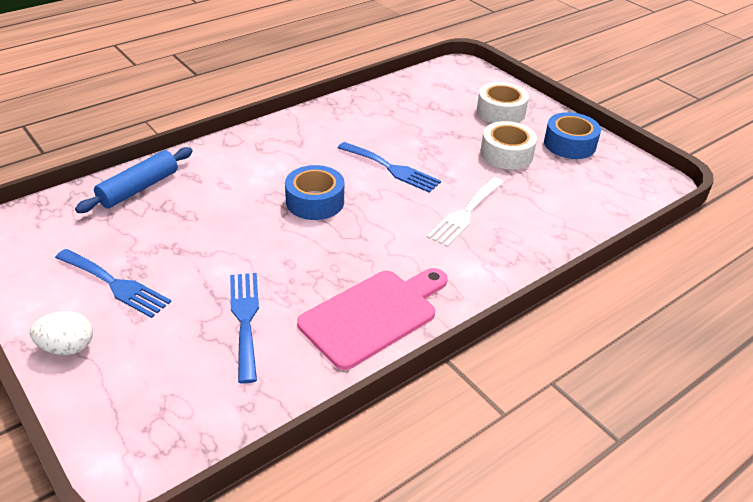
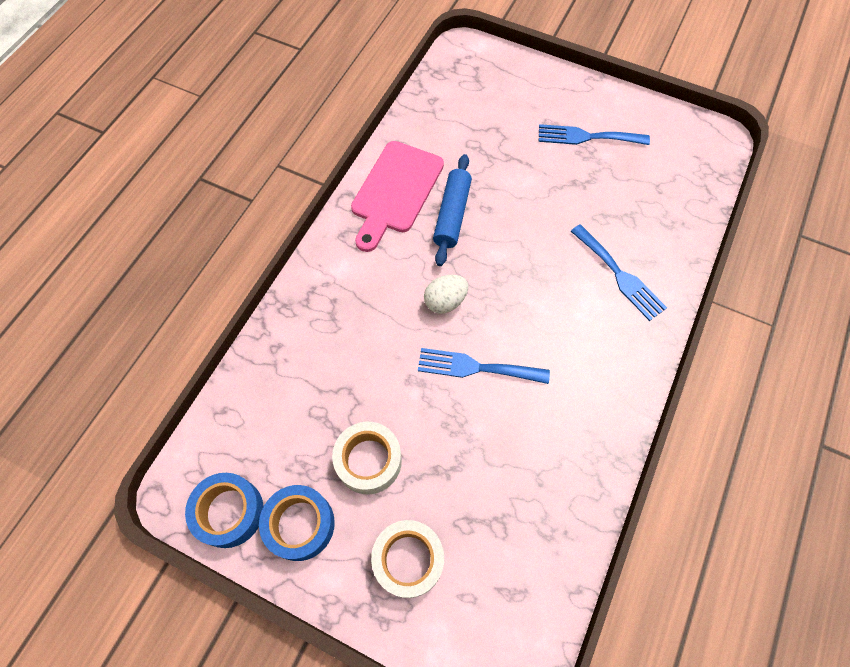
camera: 155 degrees right, 25 degrees up
(67, 347) = (566, 87): white egg -> white egg (445, 301)
(139, 188) = (670, 226): blue rolling pin -> blue rolling pin (452, 215)
(245, 319) = (479, 150): blue fork -> blue fork (619, 275)
(315, 201) = (515, 284): blue tape -> blue tape (229, 512)
(465, 213) = (374, 334): white fork -> none

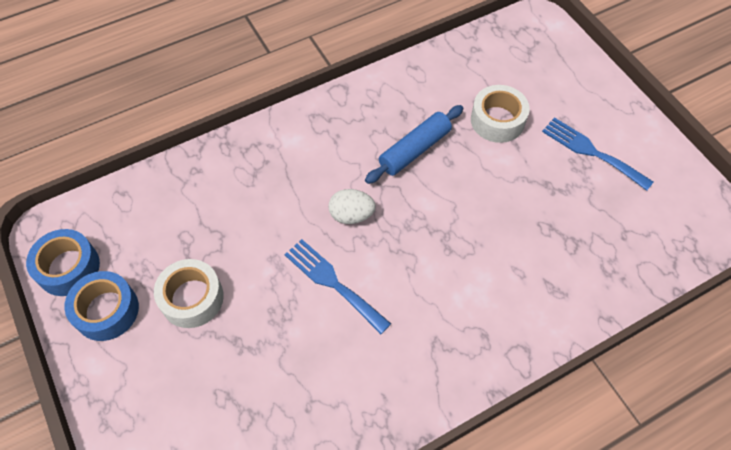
camera: 35 degrees right, 5 degrees down
(395, 191) = (383, 105): pink cutting board -> none
(408, 560) = (159, 392): white tape -> white tape (497, 120)
(619, 275) = (522, 286): blue fork -> none

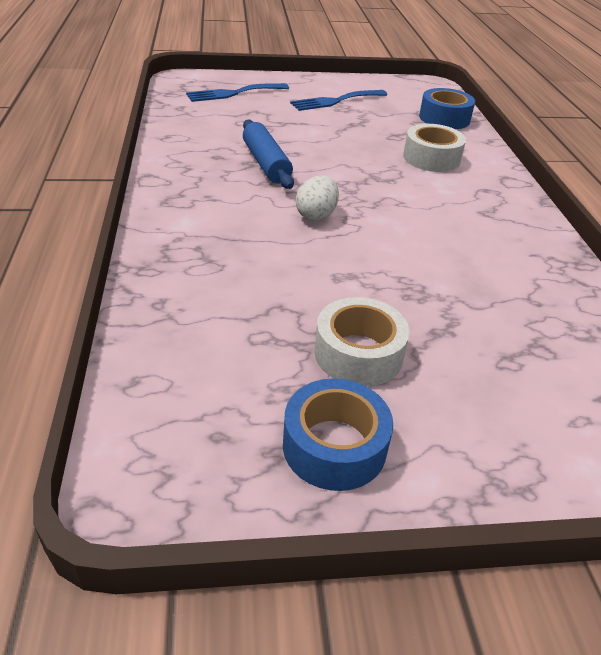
camera: 70 degrees left, 20 degrees down
(68, 268) = (227, 478): blue tape -> blue tape (444, 118)
(333, 283) = (392, 247): blue fork -> blue fork (233, 93)
(497, 120) = (269, 122): white tape -> white tape (431, 158)

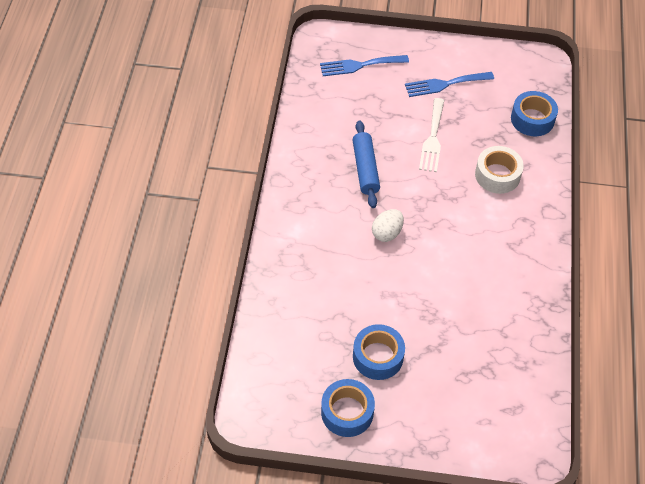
camera: 15 degrees right, 15 degrees up
(340, 137) = (432, 138): none -> white fork
(358, 354) = (378, 357): white tape -> blue tape

